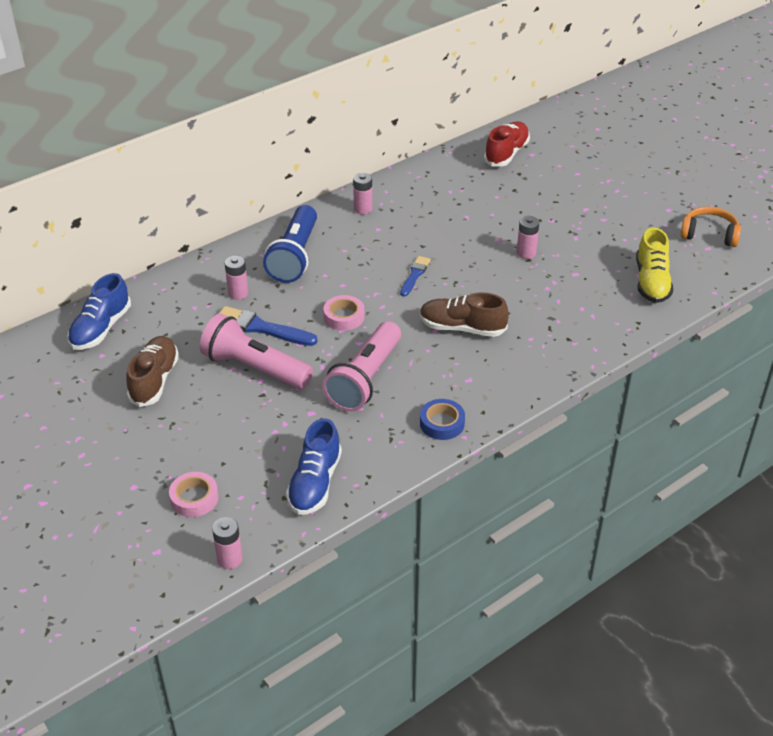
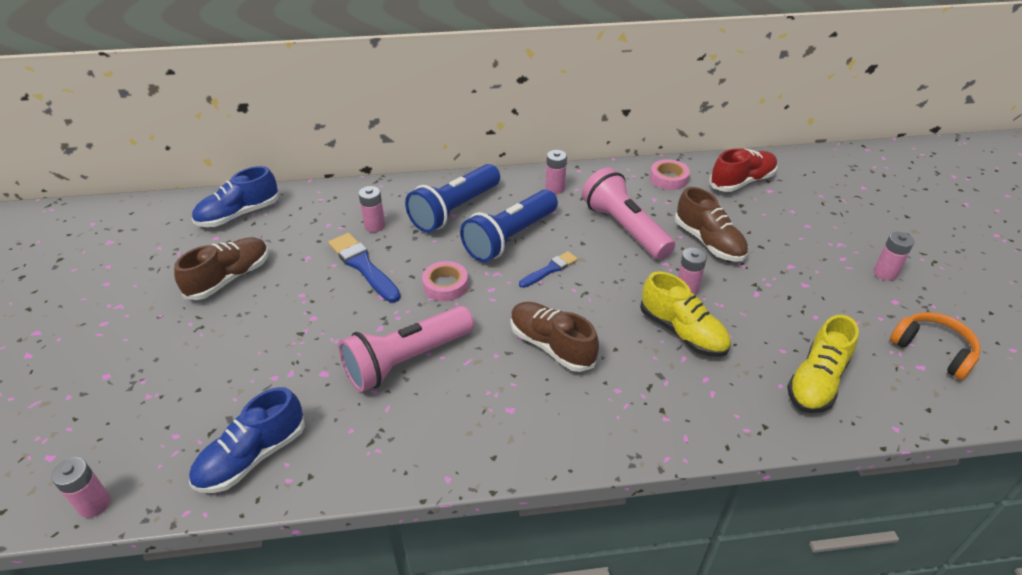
camera: 30 degrees right, 0 degrees up
(194, 498) = (137, 415): pink tape -> pink tape (668, 178)
(254, 368) = (319, 303): pink flashlight -> pink flashlight (624, 228)
(362, 262) = (510, 238): none -> blue flashlight
(442, 423) = (438, 449): blue tape -> none
(516, 211) = (708, 242): none -> brown shoe
(544, 283) = (682, 332): none -> yellow shoe
(650, 191) = (885, 273): none -> pink battery

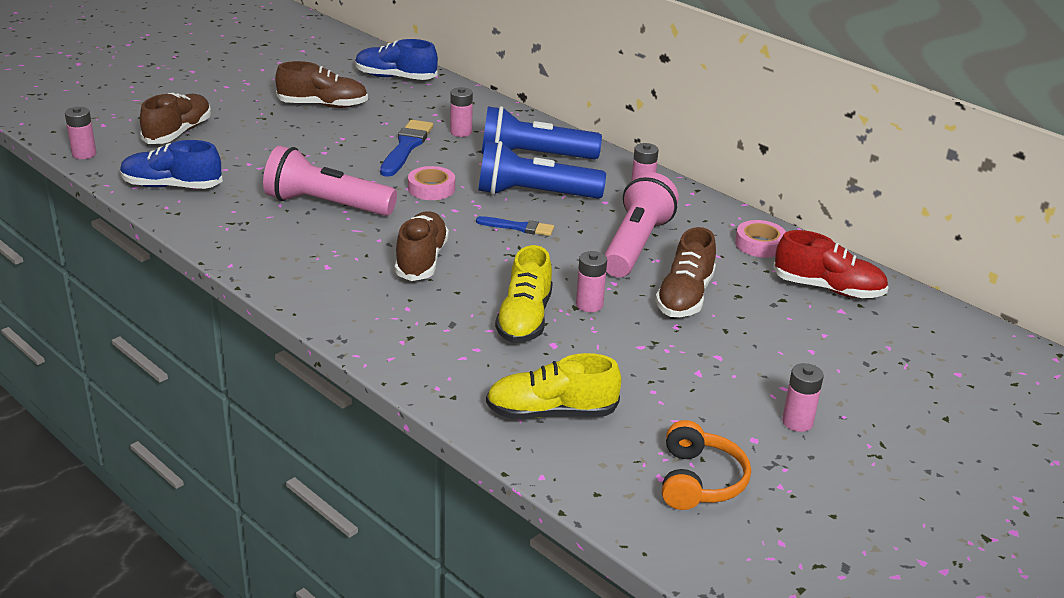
camera: 50 degrees right, 10 degrees down
(150, 402) = (178, 133): none -> brown shoe

